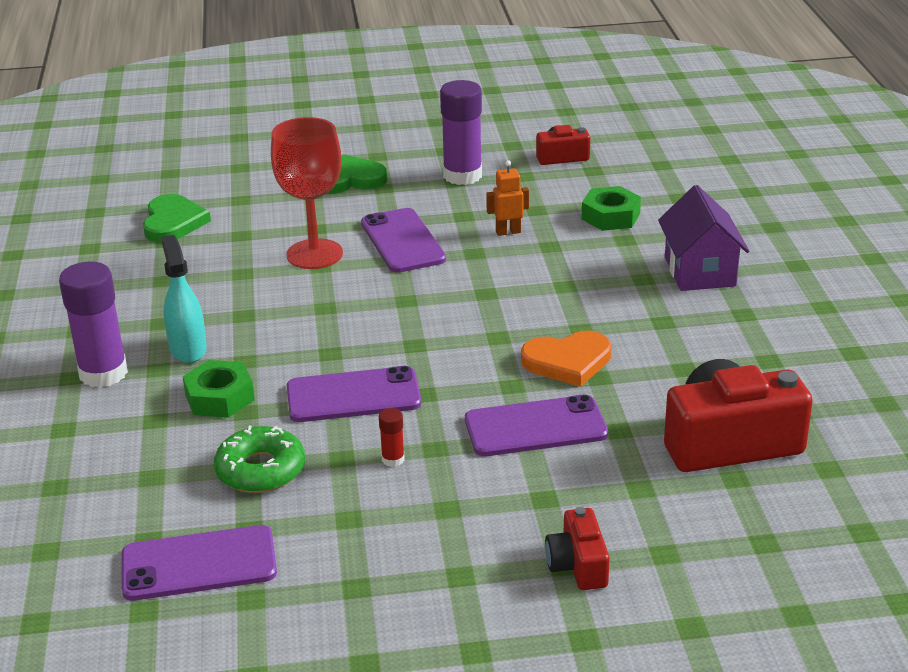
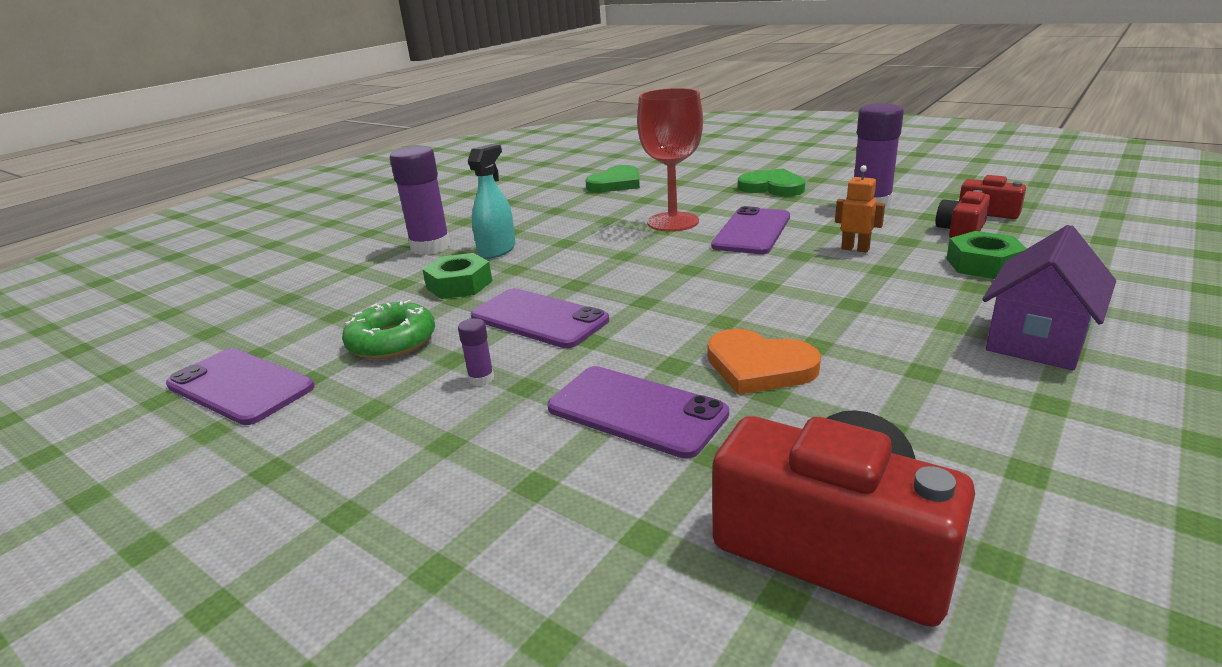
camera: 45 degrees right, 5 degrees down
(393, 459) = (481, 378): red glue stick -> purple glue stick
(578, 565) = (445, 583): red camera -> red camera (961, 231)

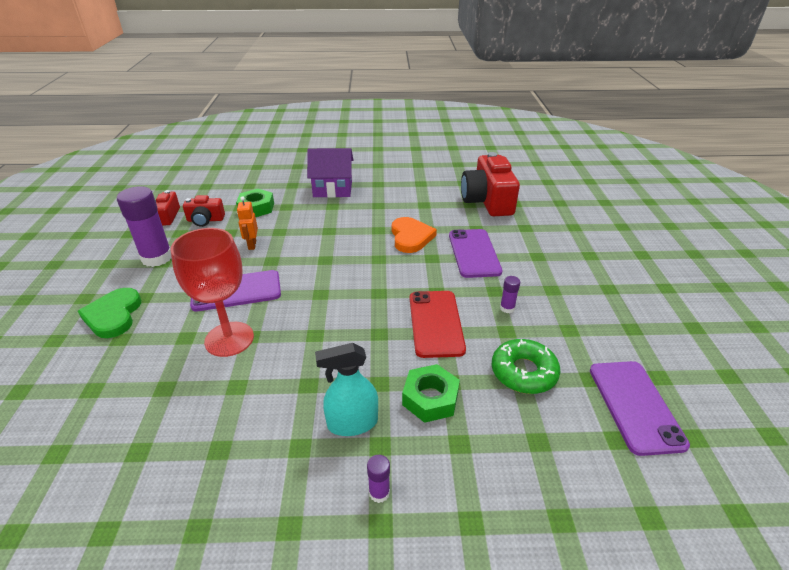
camera: 130 degrees left, 10 degrees up
(430, 247) = (379, 492): purple glue stick -> purple glue stick, size x0.44
(539, 318) = (435, 323): purple phone -> red phone
(616, 183) = (100, 446): green heart -> none

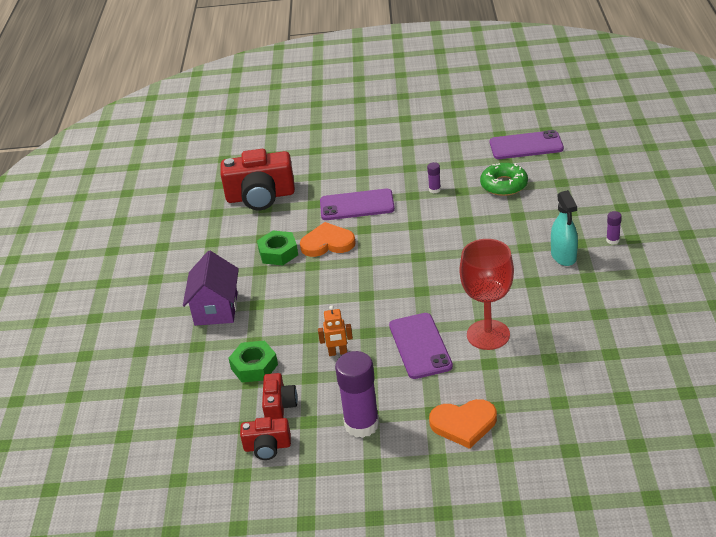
camera: 85 degrees left, 0 degrees up
(113, 315) = (464, 424): green heart -> orange heart
(430, 398) = (535, 224): green nut -> green nut (278, 253)
(435, 323) = (456, 224): red phone -> none

